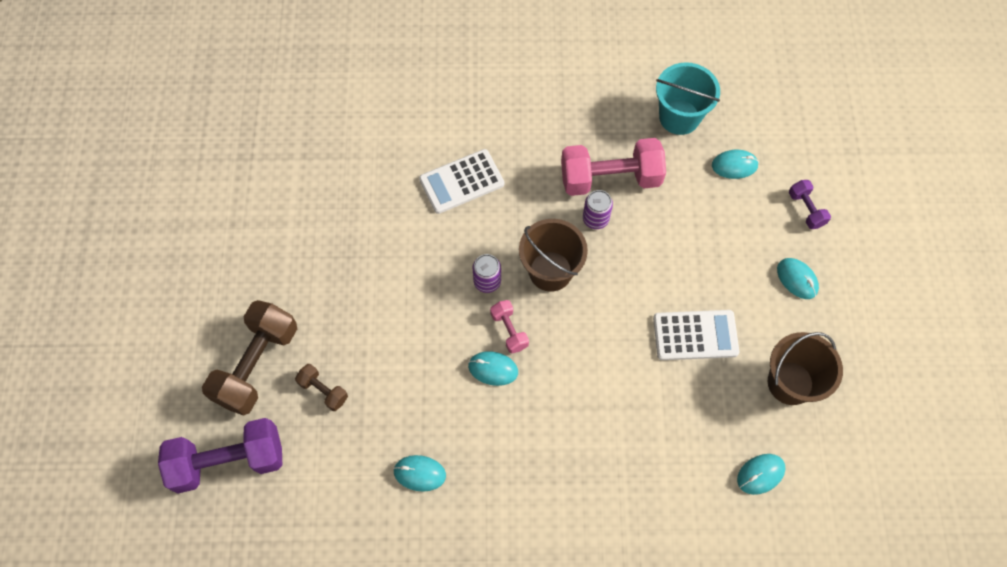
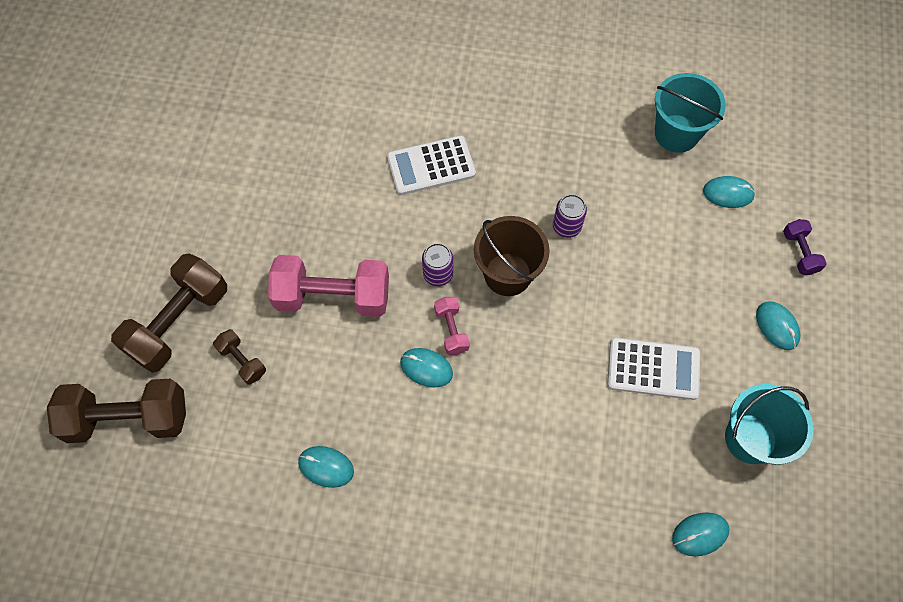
camera: 10 degrees right, 0 degrees up
(228, 461) = (128, 418): purple dumbbell -> brown dumbbell
(610, 178) = (590, 186): pink dumbbell -> pink dumbbell (333, 297)
(790, 383) = (750, 438): brown bucket -> turquoise bucket

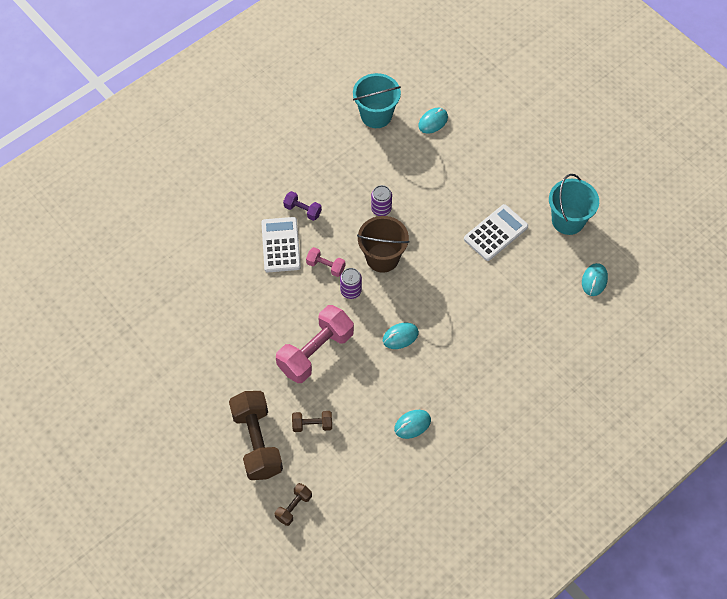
camera: 50 degrees left, 5 degrees down
(128, 418) = (293, 507): brown dumbbell -> brown dumbbell, size x0.48
(431, 166) = (280, 245): white calculator -> white calculator turned 150 degrees clockwise
(451, 330) = (389, 308): pink dumbbell -> pink dumbbell (326, 266)
(777, 326) = (523, 161): turquoise mouse -> none
(799, 252) = (494, 119): purple dumbbell -> purple dumbbell (302, 210)

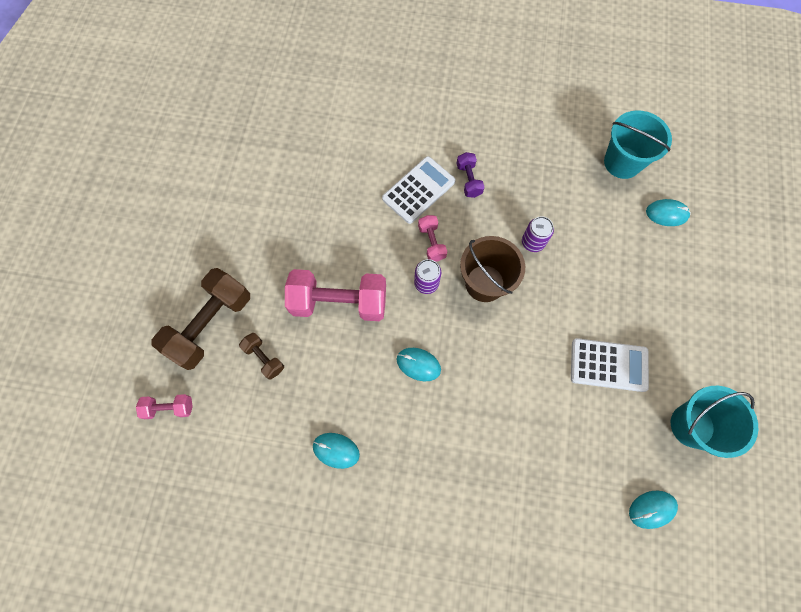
camera: 50 degrees right, 10 degrees up
(293, 507) = (169, 408): brown dumbbell -> pink dumbbell

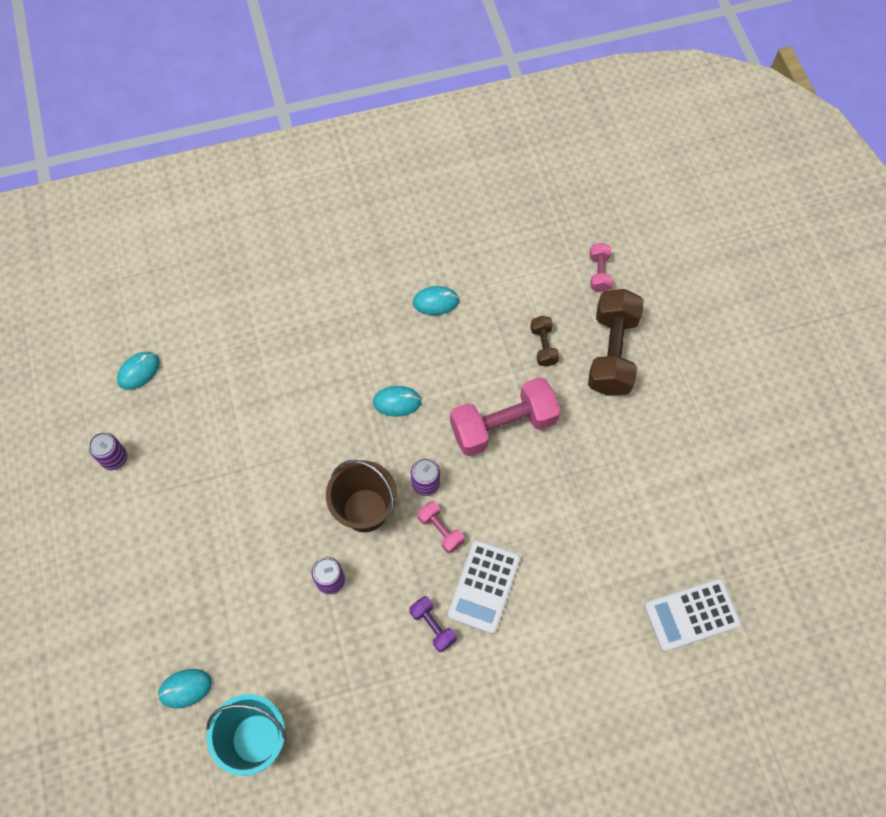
camera: 155 degrees right, 5 degrees down
(169, 408) = (599, 273): pink dumbbell -> pink dumbbell turned 60 degrees counterclockwise
(264, 358) = (543, 346): brown dumbbell -> brown dumbbell turned 60 degrees clockwise
(608, 365) = (210, 481): white calculator -> white calculator (691, 615)
(692, 425) = (114, 458): turquoise bucket -> purple can

